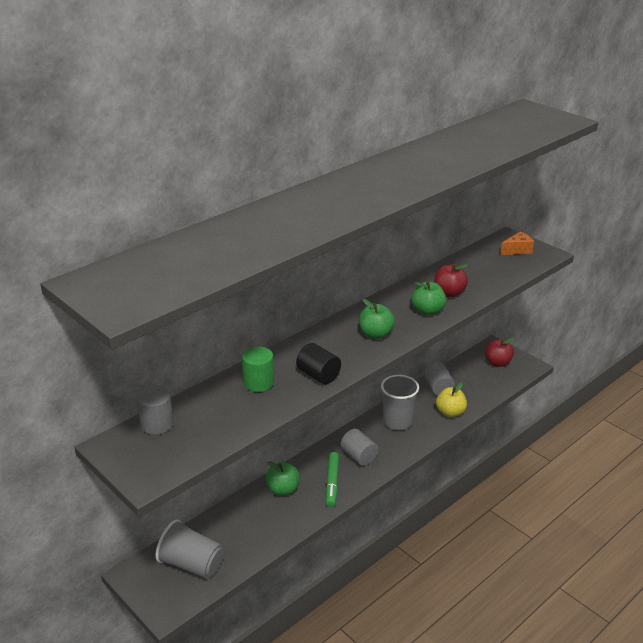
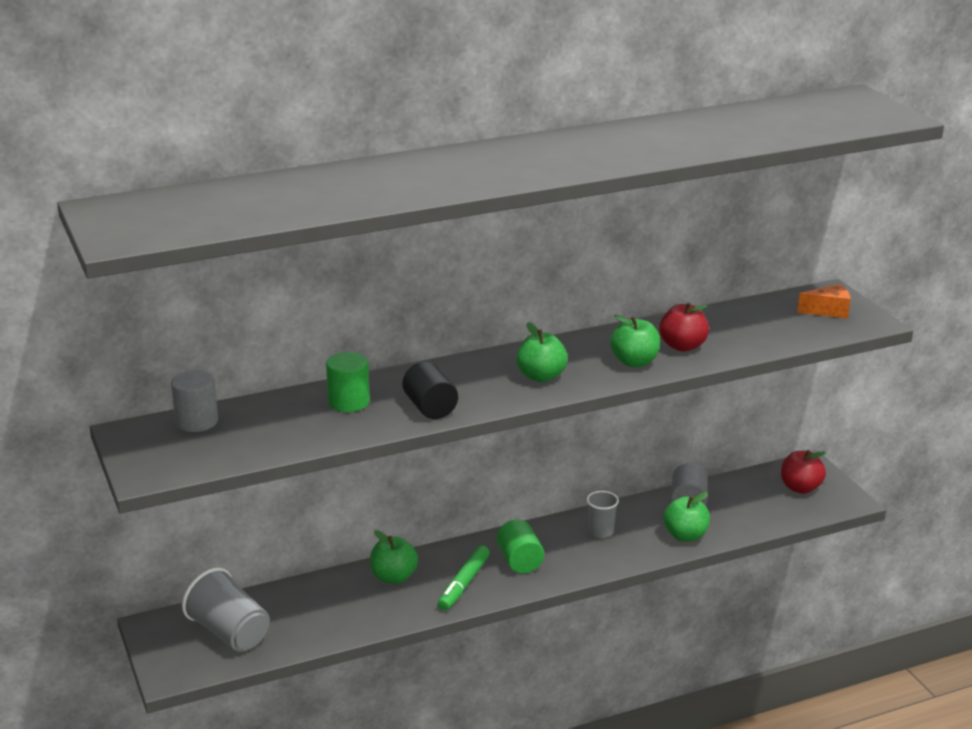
camera: 20 degrees right, 5 degrees down
(359, 456) = (519, 561): grey cylinder -> green cylinder
(397, 422) = (601, 532): grey cup -> grey cup, size x0.58
(450, 412) = (685, 536): yellow apple -> green apple

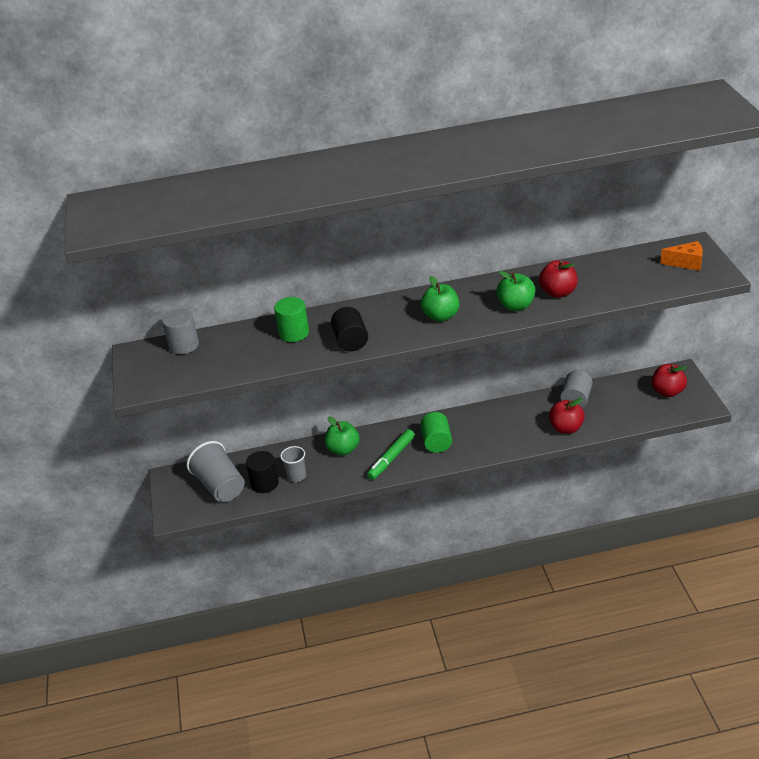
camera: 15 degrees right, 10 degrees up
(293, 625) = (264, 483): none -> black cylinder
(601, 532) = (503, 421): grey cup -> grey cup (296, 476)
(685, 536) = (566, 428): green apple -> red apple

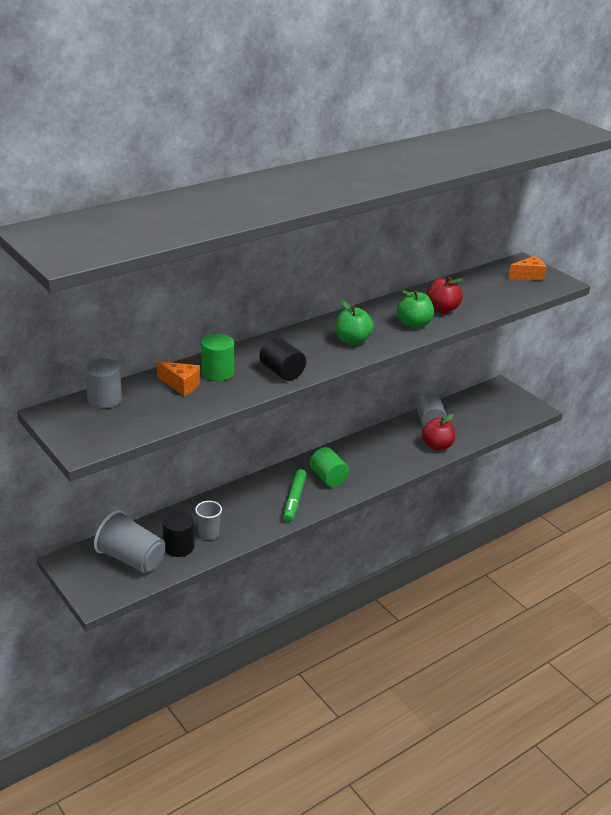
camera: 30 degrees left, 5 degrees down
(254, 341) = (181, 385): none -> orange cheese
(343, 449) = (241, 500): green apple -> none
(667, 392) = (501, 403): red apple -> none

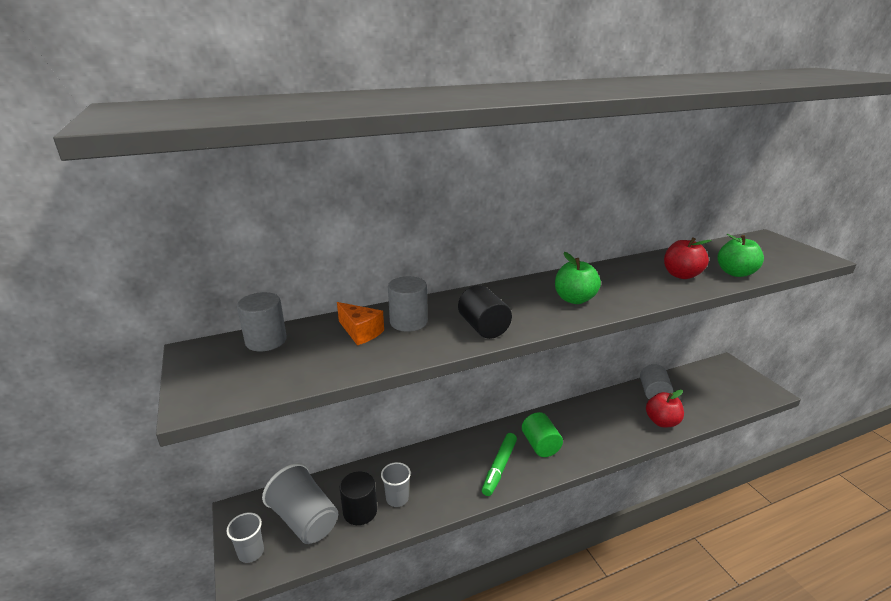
camera: 15 degrees right, 5 degrees down
(95, 586) = (251, 552): none -> grey cup
(217, 373) = (408, 322): green cylinder -> grey cylinder
(414, 324) = (648, 287): green apple -> green apple (735, 273)
(528, 276) = (778, 250): orange cheese -> none

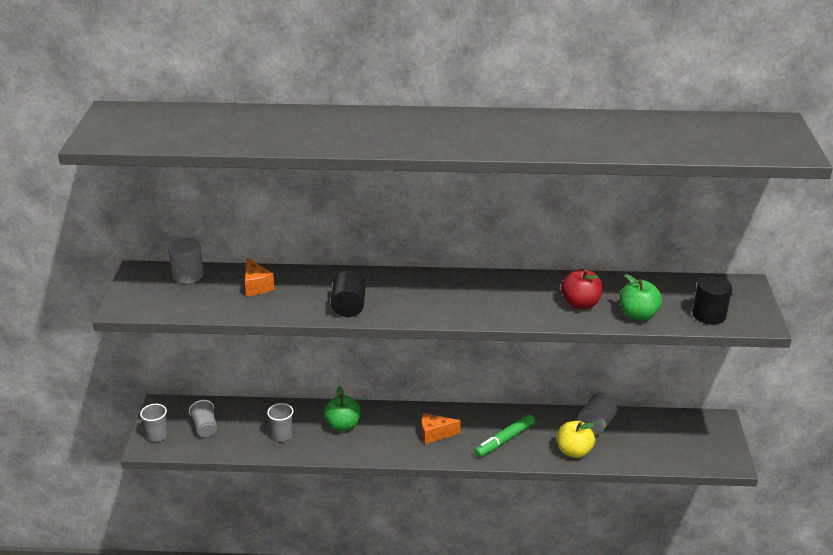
camera: 25 degrees right, 5 degrees up
(305, 520) = (205, 427): grey cup -> grey cup, size x0.58
(360, 511) = (248, 435): black cylinder -> black cylinder (709, 315)
(408, 322) = (297, 287): grey cylinder -> none
(499, 467) = (383, 439): green marker -> green marker (505, 440)
(540, 445) = (435, 434): green cylinder -> orange cheese
(574, 299) = (450, 301): green apple -> green apple (343, 425)
(662, 422) = (574, 451): red apple -> yellow apple

